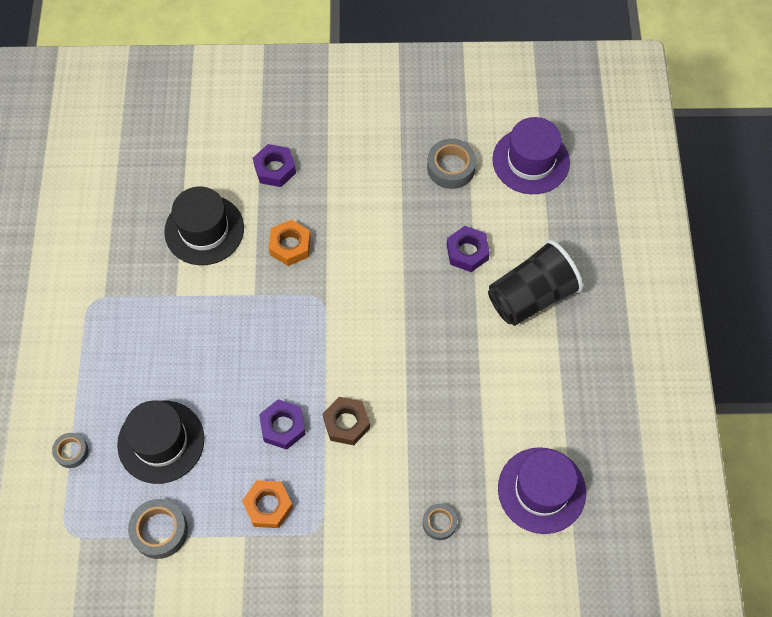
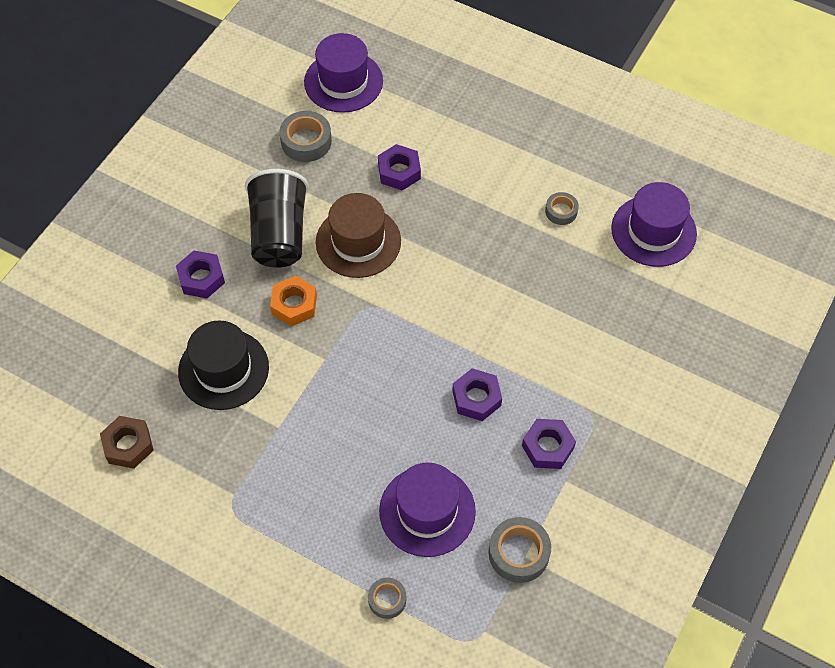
camera: 60 degrees left, 5 degrees down
(161, 441) = (427, 511): black hat -> purple hat
(268, 506) = (548, 447): orange nut -> purple nut
(346, 423) = (505, 345): brown nut -> brown nut (128, 445)
(378, 259) = (358, 242): none -> brown hat
(439, 523) = (640, 319): grey tape -> grey tape (561, 211)
(531, 296) = (473, 148): black cup -> black cup (279, 234)

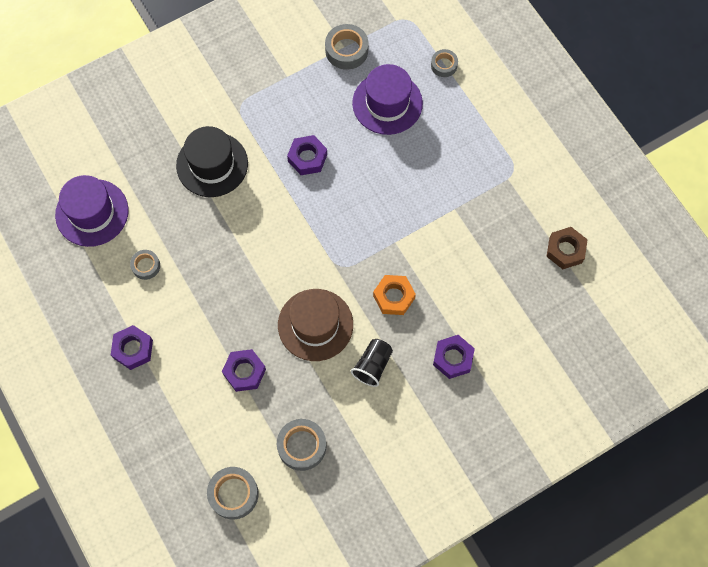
camera: 150 degrees left, 10 degrees up
(223, 369) = (472, 272): black hat -> black hat (212, 164)
(279, 234) = (372, 365): black cup -> black cup, size x0.55
(343, 82) = (233, 494): purple hat -> grey tape
(548, 447) = (283, 102): purple nut -> purple nut (133, 349)

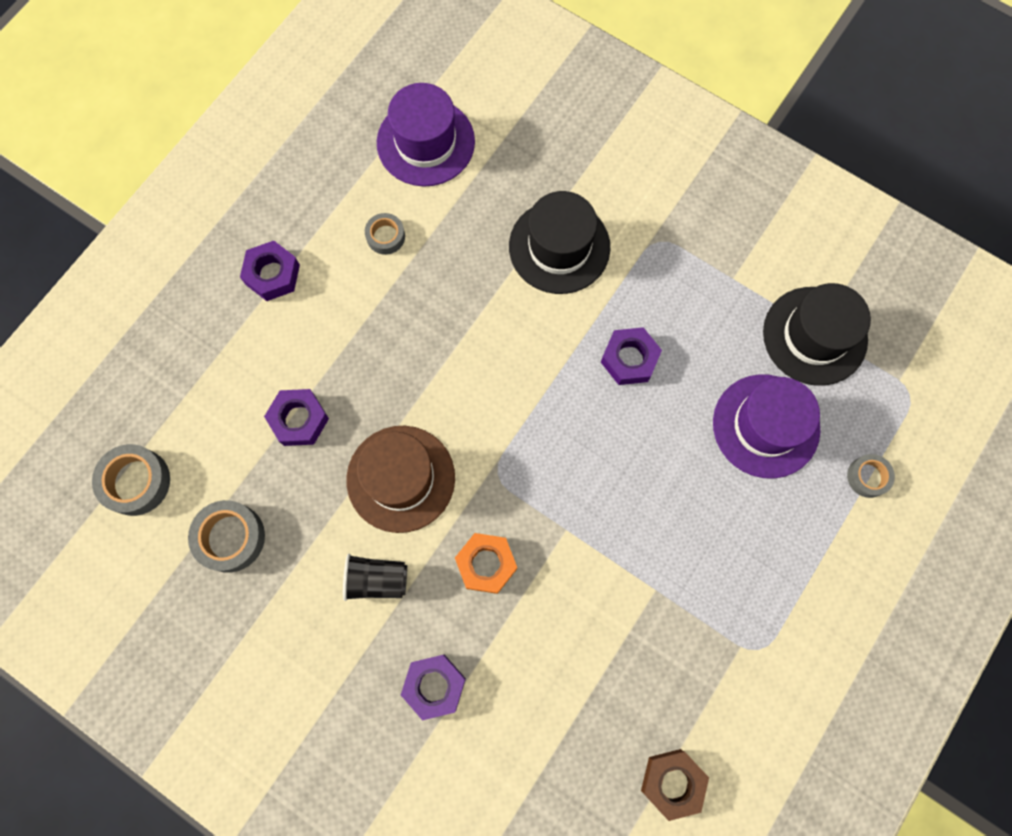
camera: 65 degrees right, 5 degrees up
(346, 50) = (814, 336): grey tape -> black hat

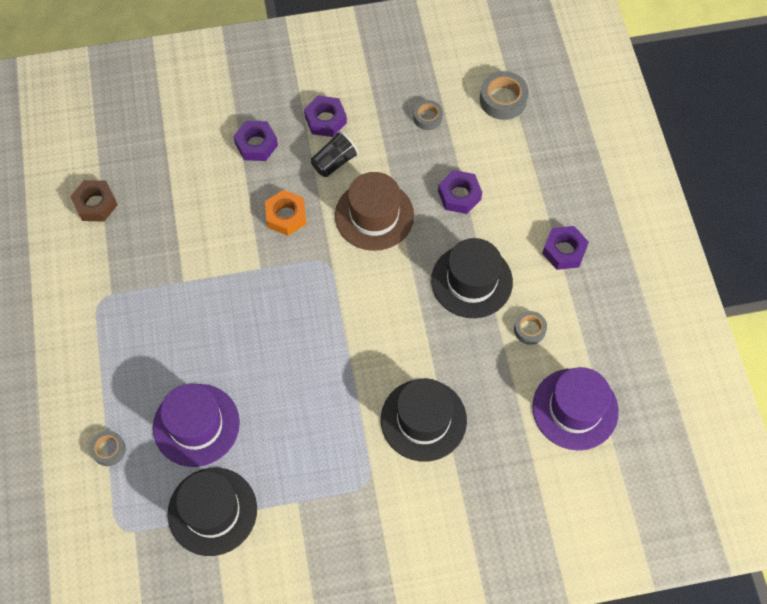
camera: 135 degrees right, 10 degrees down
(230, 537) = (427, 117): grey tape -> grey tape, size x0.61
(384, 325) = (471, 281): none -> black hat
(629, 359) = (314, 390): purple nut -> purple nut (325, 120)

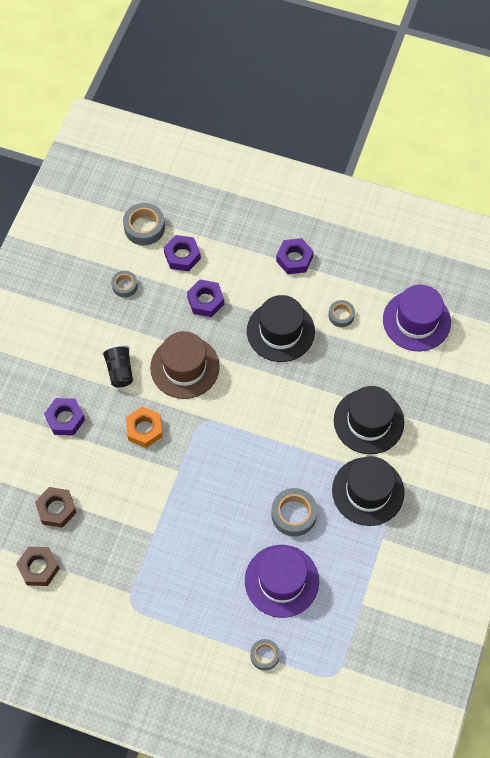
camera: 60 degrees left, 0 degrees up
(161, 187) = (56, 509): none -> brown nut
(212, 511) = (357, 602): black hat -> black hat (368, 491)
(275, 399) = (293, 514): none -> grey tape
(325, 120) = (77, 357): purple nut -> purple nut (182, 256)

